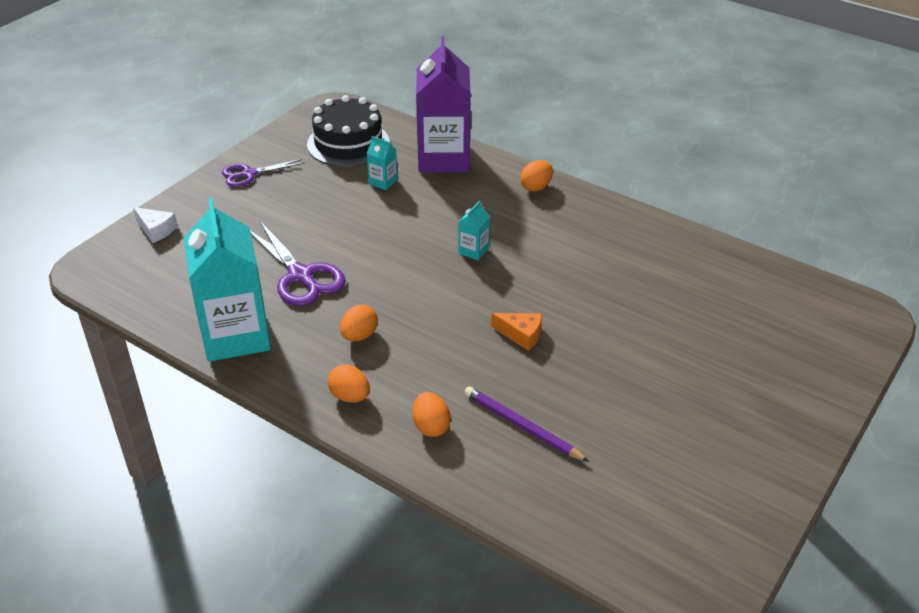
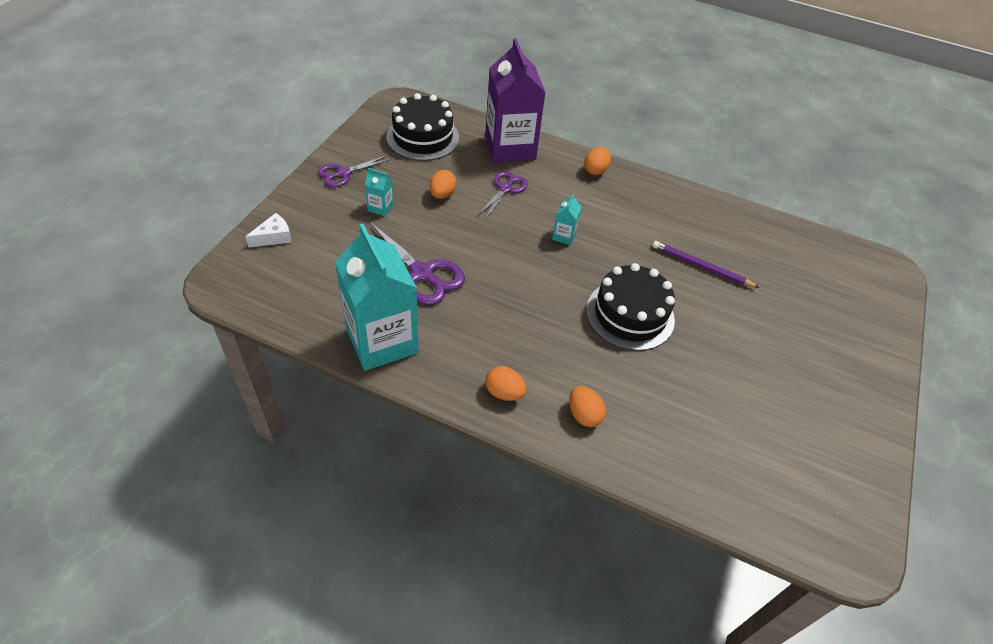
camera: 15 degrees left, 10 degrees up
(156, 230) = (274, 237): white cheese -> white cheese turned 60 degrees counterclockwise
(359, 336) = (493, 329): orange egg -> orange egg (442, 194)
(383, 182) = (465, 174): turquoise carton -> turquoise carton (380, 207)
(423, 200) = (506, 189): none -> purple scissors
(521, 335) = (630, 314): orange cheese -> black cake
(522, 426) = (659, 405): purple pencil -> purple pencil (701, 266)

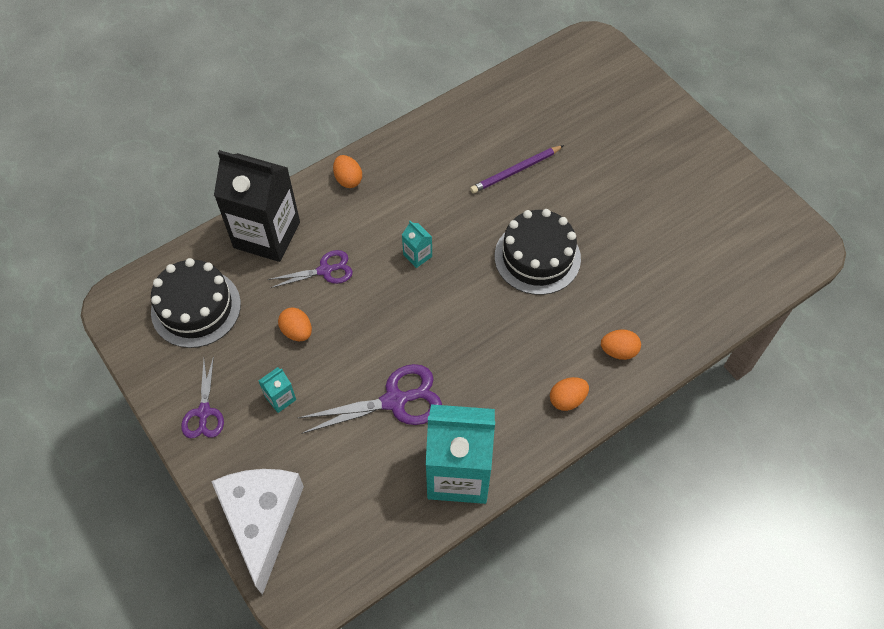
camera: 55 degrees left, 10 degrees up
(274, 237) = (261, 520): white cheese -> white cheese, size x2.31
(506, 189) = (325, 270): purple scissors -> purple scissors turned 105 degrees clockwise
(510, 147) = (267, 235): purple carton -> black carton

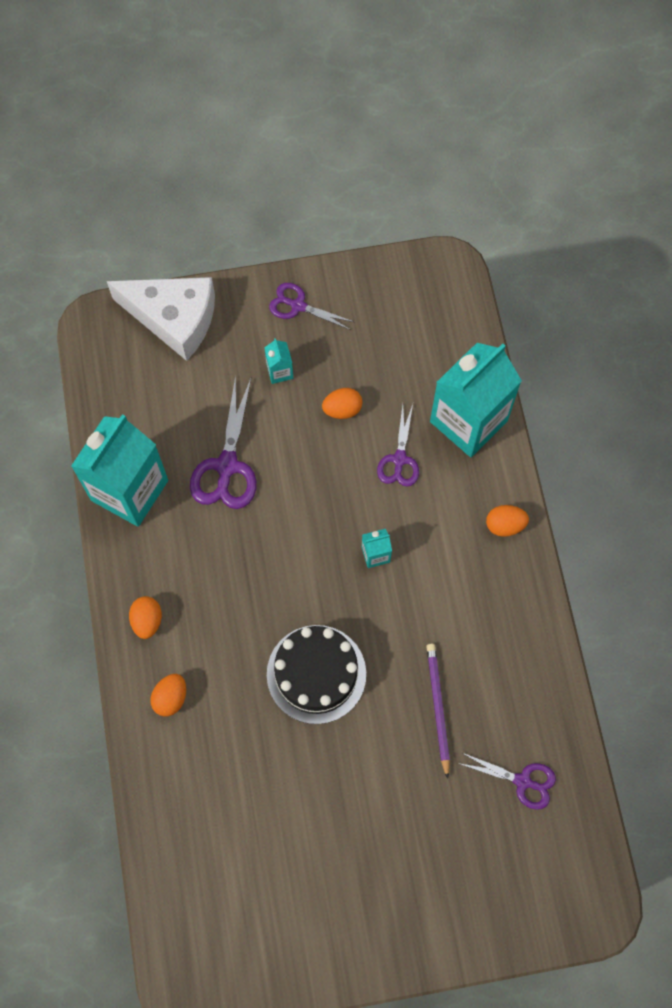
camera: 115 degrees right, 10 degrees up
(196, 308) = (411, 331): black cake -> none
(267, 235) = (468, 421): black carton -> turquoise carton
(537, 105) = (522, 781): none -> purple scissors

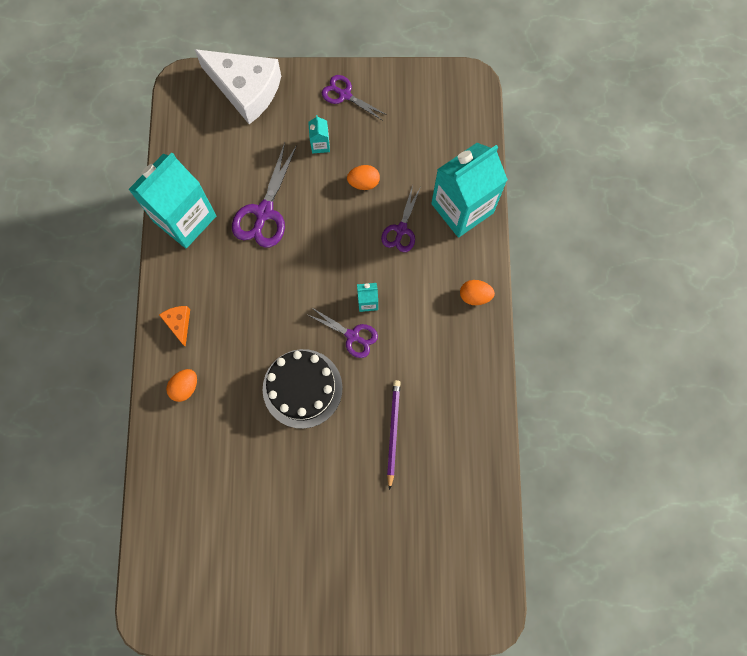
camera: 10 degrees right, 5 degrees up
(147, 621) = (179, 323): orange egg -> orange cheese
(522, 781) = (449, 502): purple scissors -> purple scissors (352, 336)

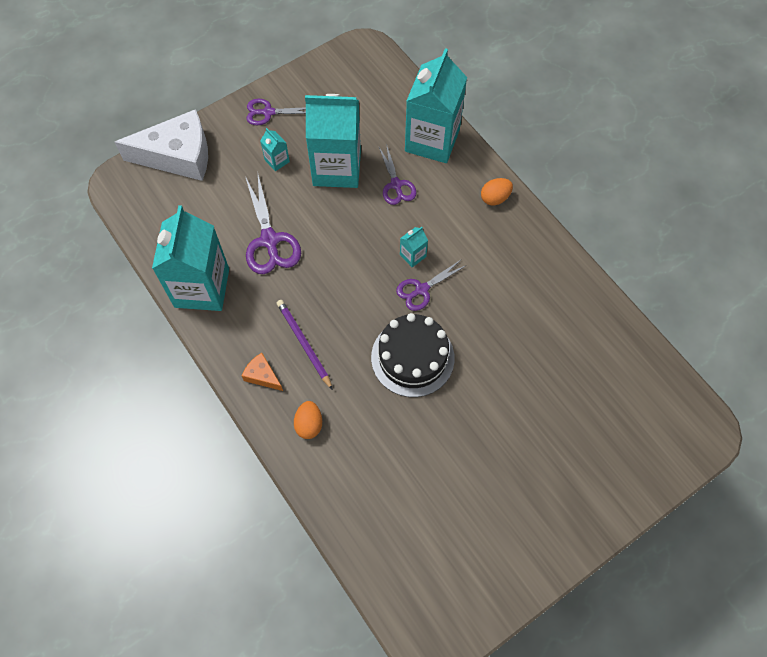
camera: 35 degrees left, 10 degrees down
(352, 336) = (421, 289): purple scissors -> purple scissors turned 150 degrees clockwise
(363, 182) = (337, 168): orange egg -> turquoise carton
(393, 432) = (514, 342): purple pencil -> purple pencil (303, 343)

